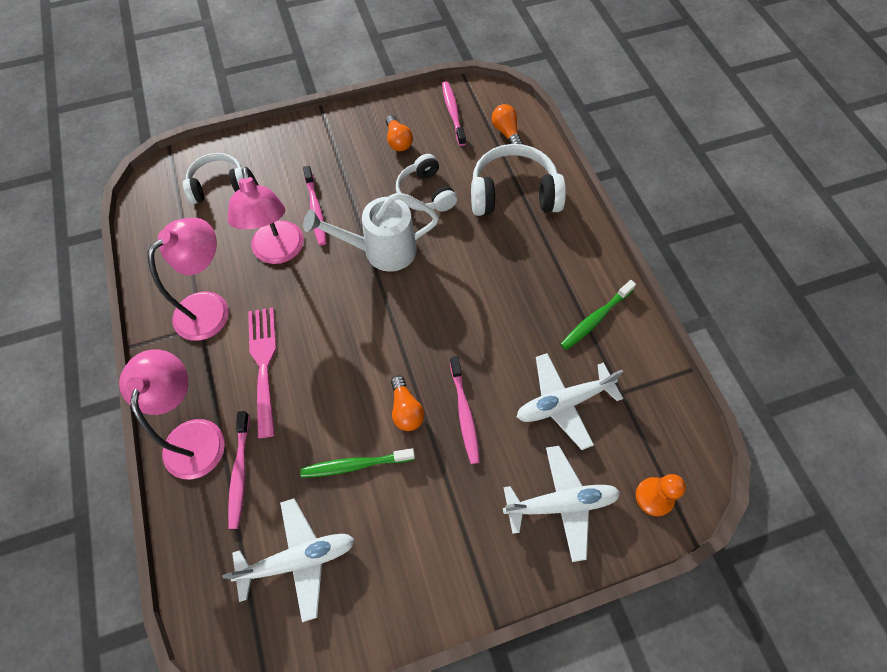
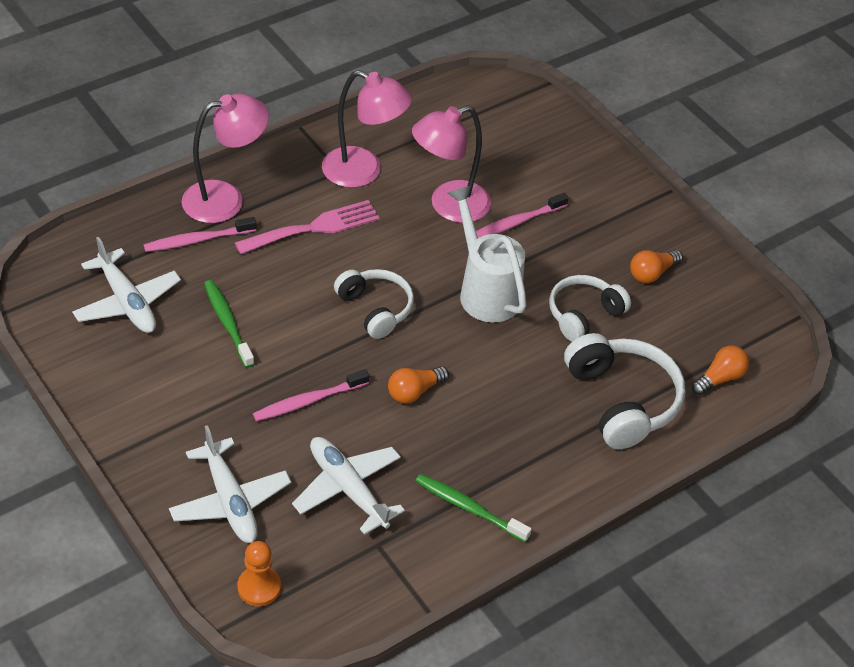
camera: 70 degrees right, 15 degrees down
(219, 185) = (514, 136): white headphones -> white headphones (375, 309)
(406, 409) = (298, 351): orange light bulb -> orange light bulb (414, 392)
(453, 113) = (725, 318): pink toothbrush -> none

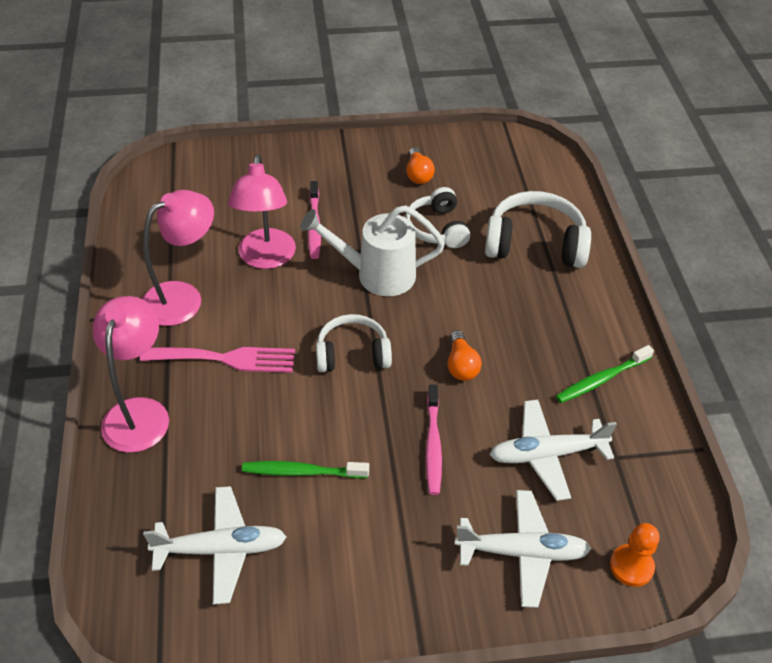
camera: 60 degrees left, 0 degrees up
(197, 240) = (178, 456): pink toothbrush -> none
(314, 228) = (226, 359): pink fork -> pink fork turned 90 degrees clockwise
(719, 378) = (540, 184): orange light bulb -> none

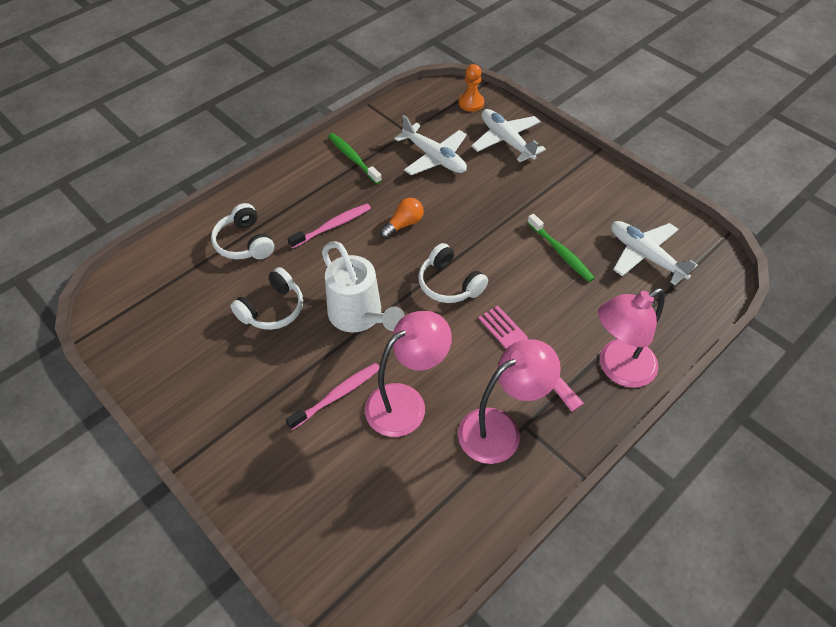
camera: 125 degrees left, 5 degrees up
(183, 297) = (500, 429): pink lamp -> pink lamp turned 135 degrees clockwise
(418, 174) = (207, 362): orange light bulb -> none
(433, 445) = (478, 206): pink toothbrush -> pink toothbrush (332, 226)
(535, 244) = (244, 243): white headphones -> white headphones, size x0.66
(601, 379) = (353, 158): green toothbrush -> green toothbrush turned 150 degrees counterclockwise

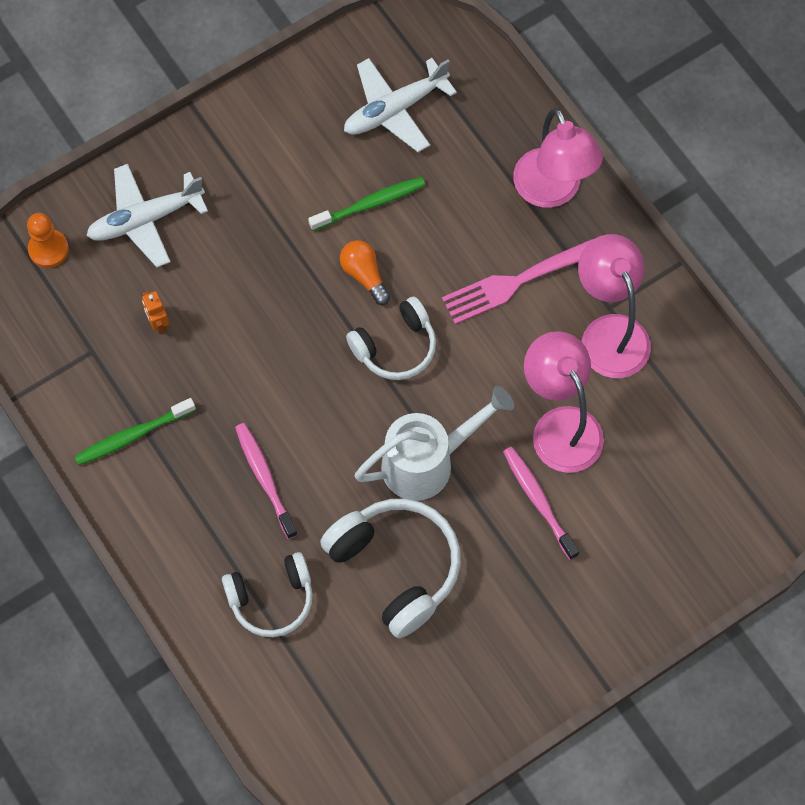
camera: 80 degrees left, 15 degrees up
(272, 309) = (396, 567): white headphones -> white headphones, size x1.51
(403, 224) = (281, 385): orange light bulb -> orange light bulb (364, 275)
(434, 158) = (158, 323): white plane -> orange robot

